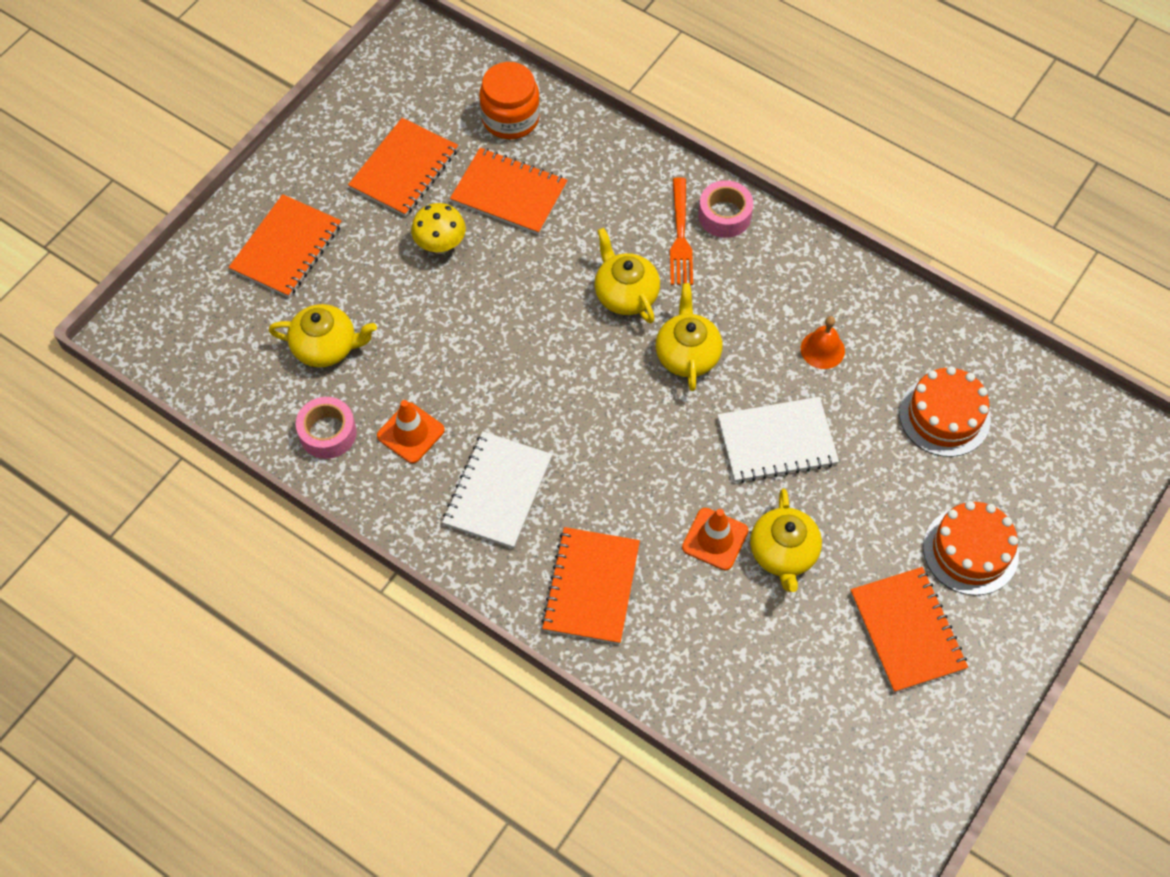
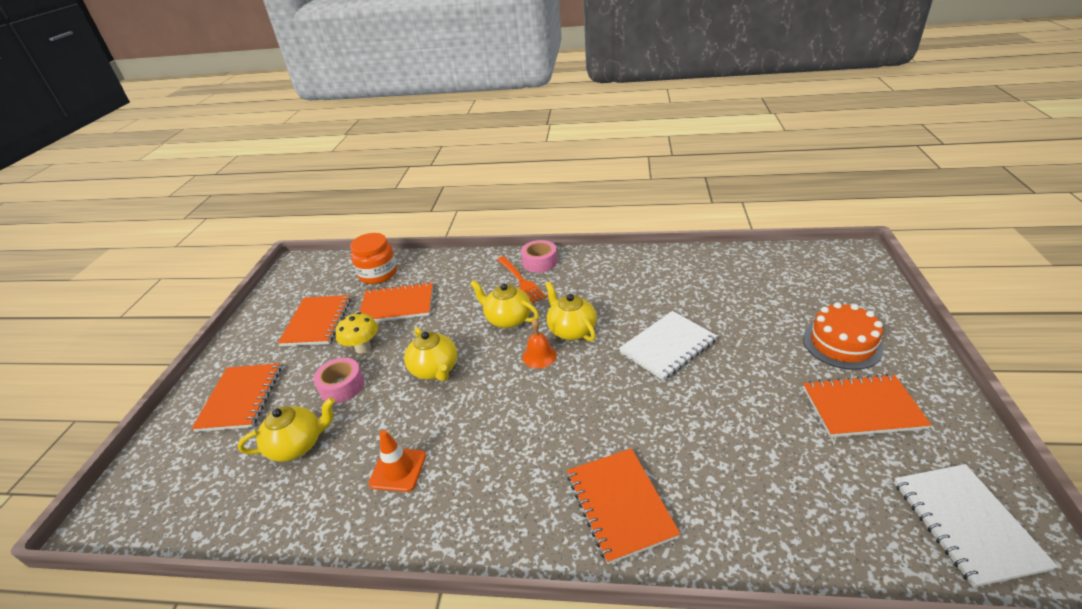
camera: 25 degrees left, 25 degrees down
(328, 433) = (323, 506): pink tape -> pink tape (342, 386)
(497, 491) = (495, 474): white notebook -> white notebook (966, 524)
(715, 539) = (682, 421): orange traffic cone -> none
(783, 553) = (735, 405): yellow teapot -> yellow teapot (435, 369)
(822, 349) = (650, 292): orange bell -> orange bell (539, 356)
(907, 630) = (862, 407): orange notebook -> orange notebook turned 45 degrees counterclockwise
(944, 416) = (749, 289): orange cake -> none

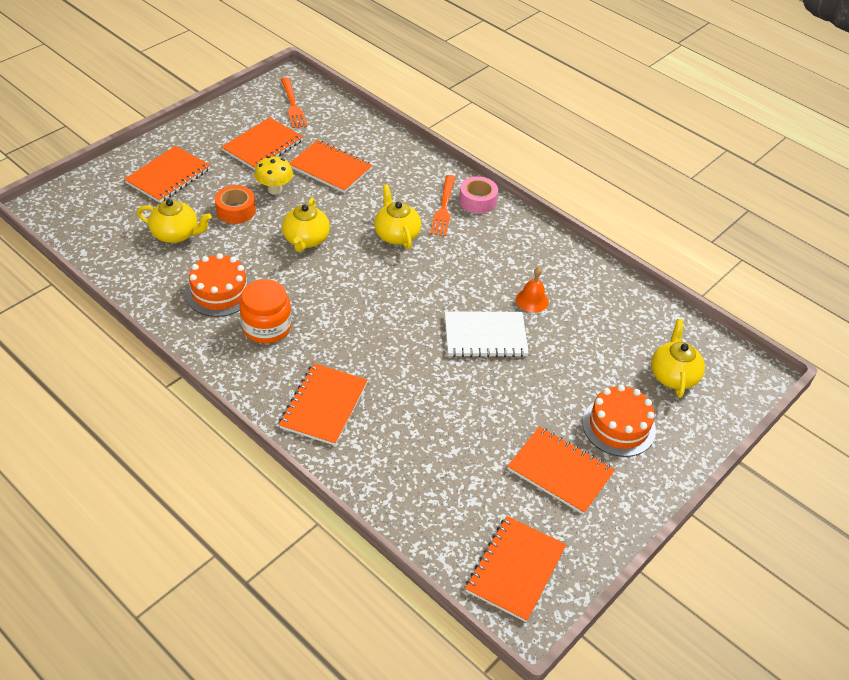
camera: 30 degrees right, 10 degrees up
(316, 280) = (293, 105): none -> orange fork
(342, 386) = (236, 210): pink tape -> orange tape
(378, 274) = (343, 129): orange jar -> orange jar (266, 327)
(398, 469) = (219, 292): orange traffic cone -> orange cake
(539, 356) = (386, 279): orange bell -> orange bell (532, 300)
(571, 330) = (432, 275): yellow teapot -> yellow teapot (673, 375)
(966, 524) = (515, 569): white notebook -> orange notebook

